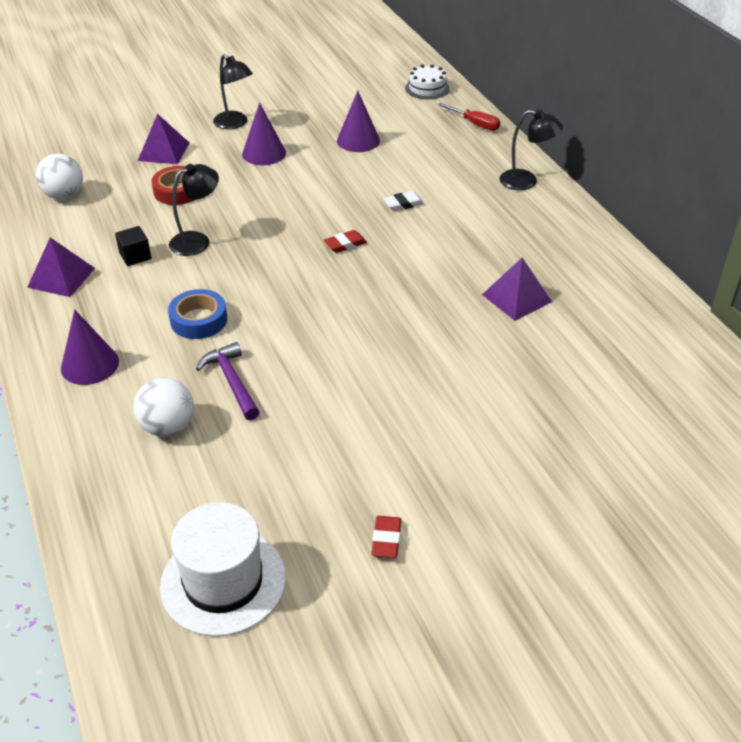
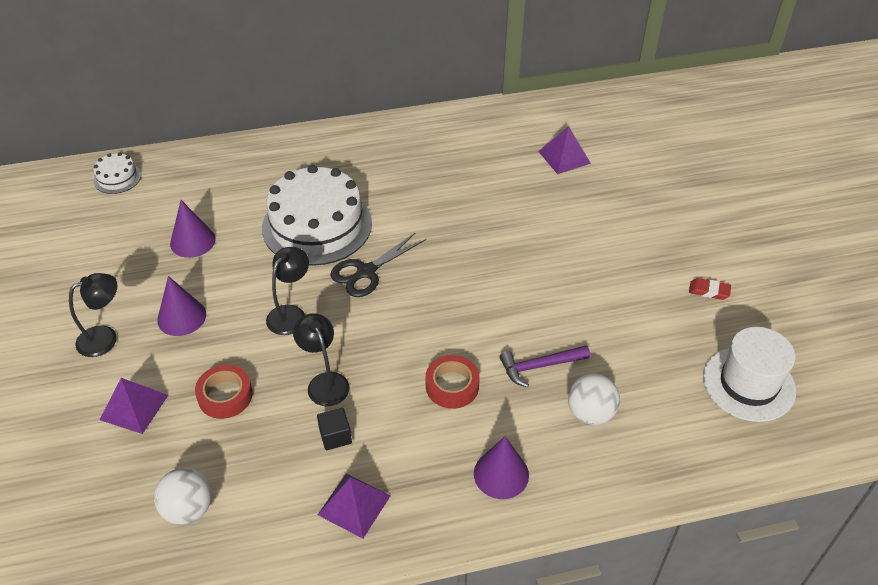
camera: 80 degrees left, 5 degrees up
(199, 320) = (452, 386): blue tape -> red tape
(345, 244) = (366, 272): red eraser -> black scissors
(403, 204) = (317, 225): white eraser -> white cake
(475, 124) = (203, 158): red screwdriver -> none
(517, 298) = (468, 181): purple pyramid -> purple pyramid (564, 157)
(526, 181) = (312, 145): black lamp -> black lamp (291, 314)

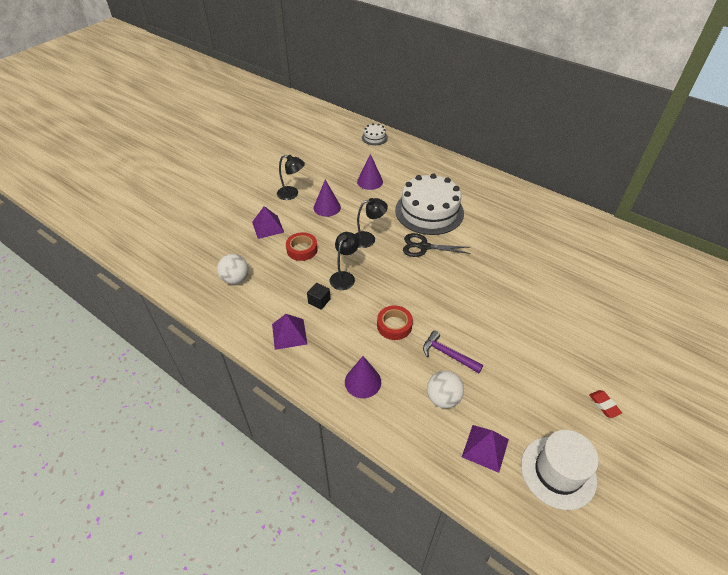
camera: 50 degrees right, 0 degrees up
(564, 157) = (608, 270): purple pyramid -> purple pyramid (485, 448)

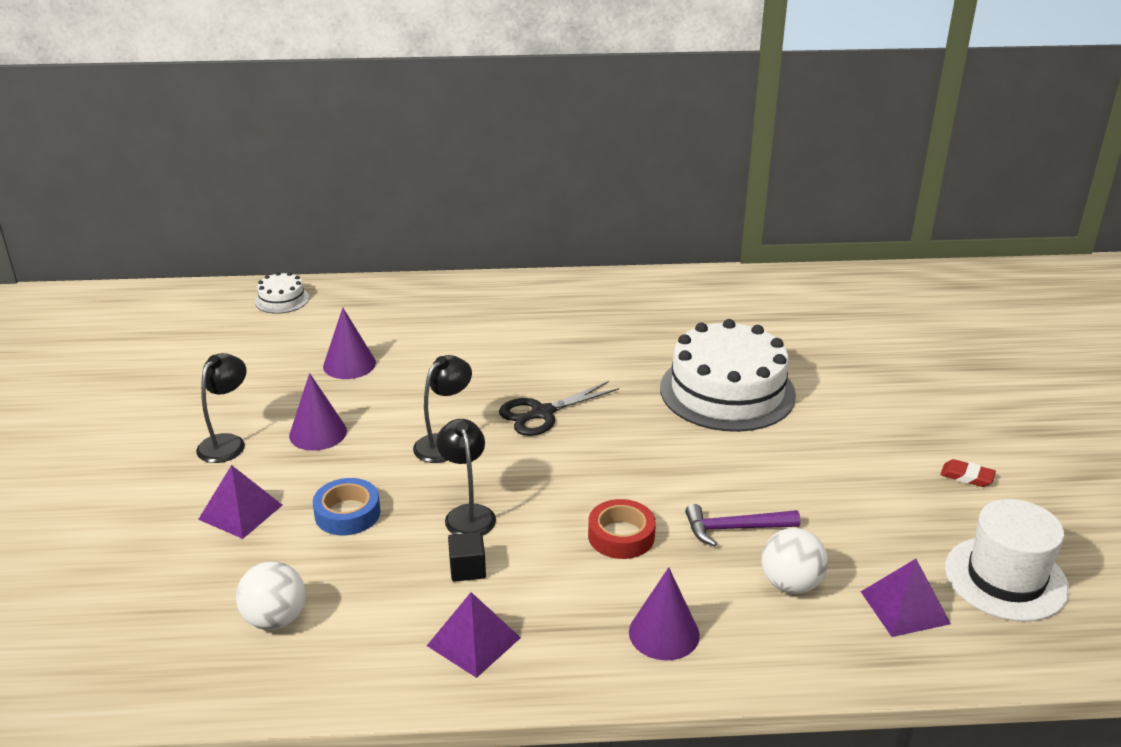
camera: 40 degrees left, 15 degrees down
(292, 194) = (227, 443): black lamp -> black lamp turned 45 degrees counterclockwise
(302, 249) = (347, 513): red tape -> blue tape
(429, 211) = (495, 363): white cake -> white cake (727, 391)

